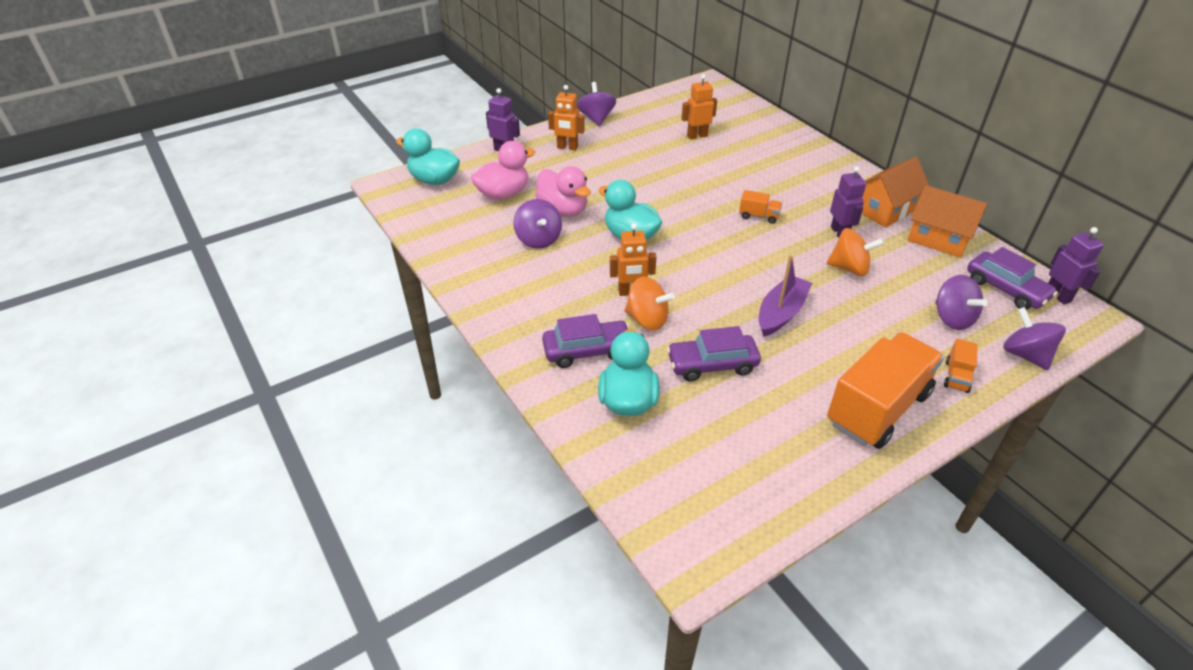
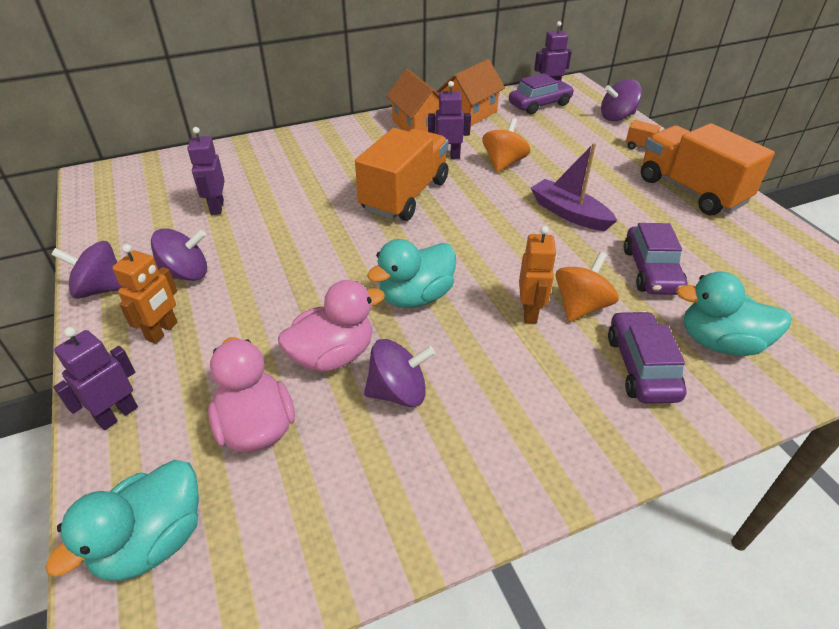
camera: 80 degrees left, 0 degrees up
(697, 136) = (217, 207): orange robot -> purple robot
(759, 216) = (405, 195): orange truck -> orange truck, size x2.41
(952, 318) = (575, 133): purple spinning top -> purple spinning top (186, 274)

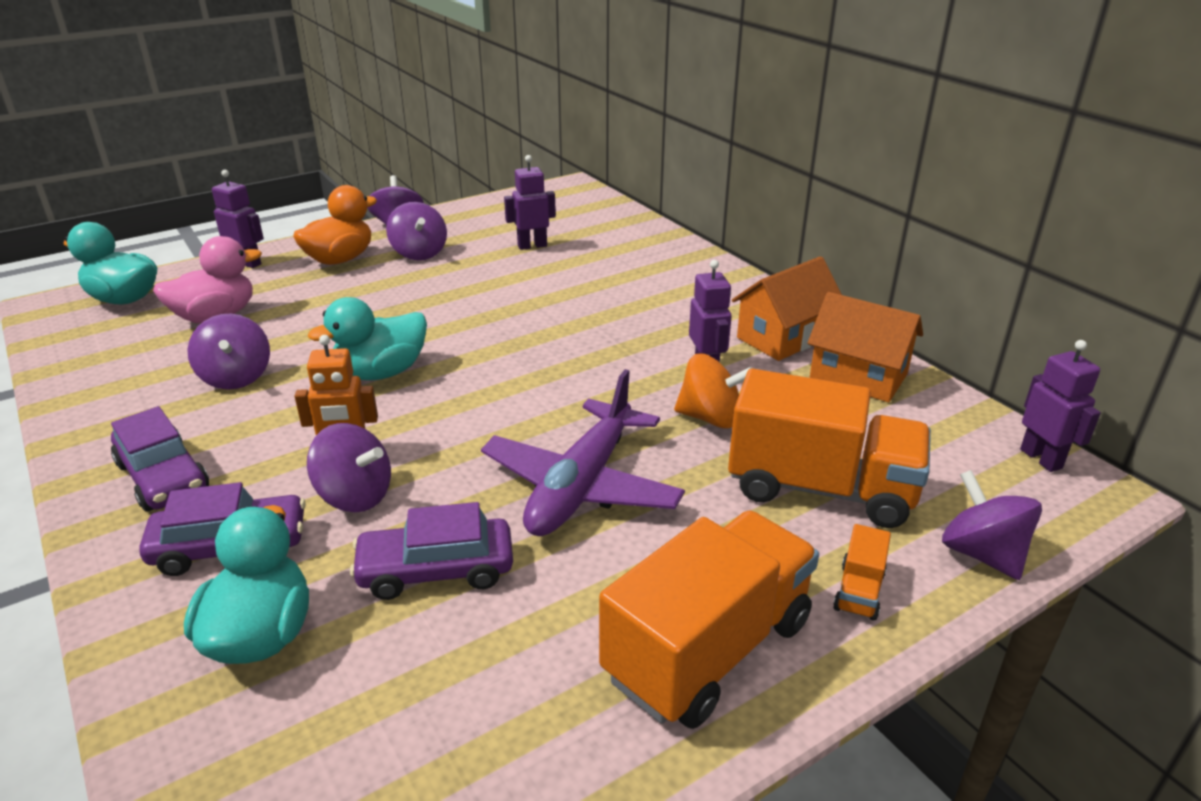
camera: 80 degrees right, 10 degrees down
(162, 331) = (340, 259): orange robot -> orange duck
(333, 355) = (294, 338): pink duck -> none
(405, 195) = (589, 345): orange truck -> orange truck (821, 488)
(416, 296) = (381, 373): turquoise duck -> turquoise duck turned 75 degrees counterclockwise
(539, 104) = (957, 449): purple car -> purple car (163, 477)
(569, 213) = (581, 485): purple boat -> purple plane
(581, 306) = (355, 496): orange spinning top -> purple spinning top

